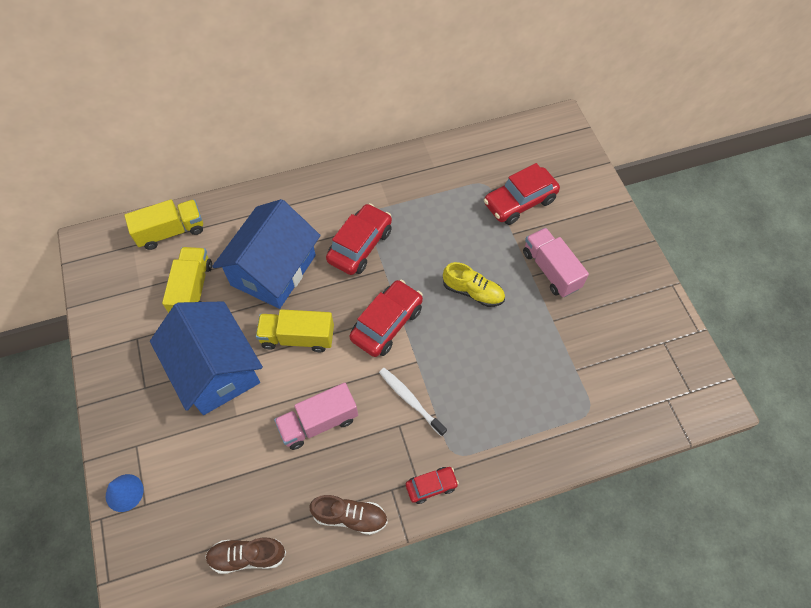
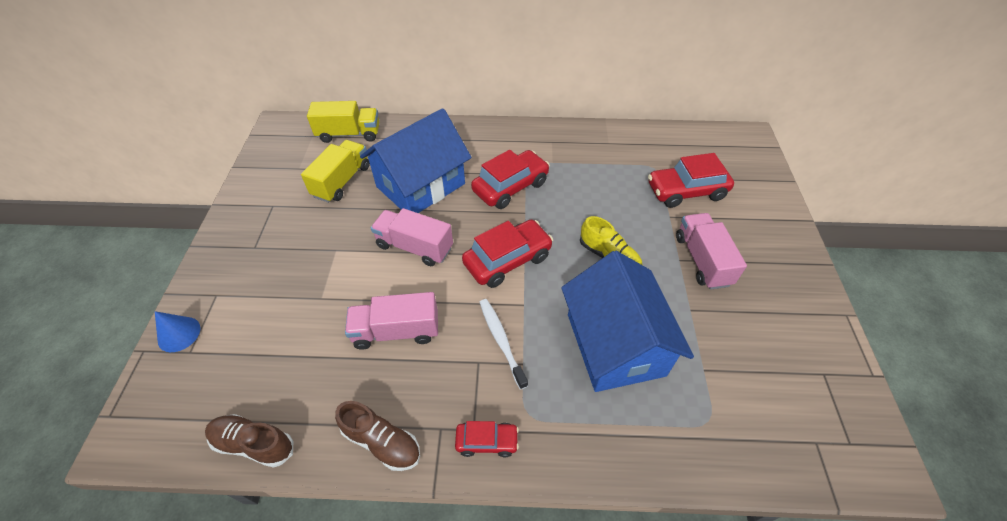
camera: 20 degrees right, 10 degrees down
(216, 369) = (325, 251): blue house -> blue house (615, 344)
(297, 337) = (414, 247): yellow truck -> pink truck

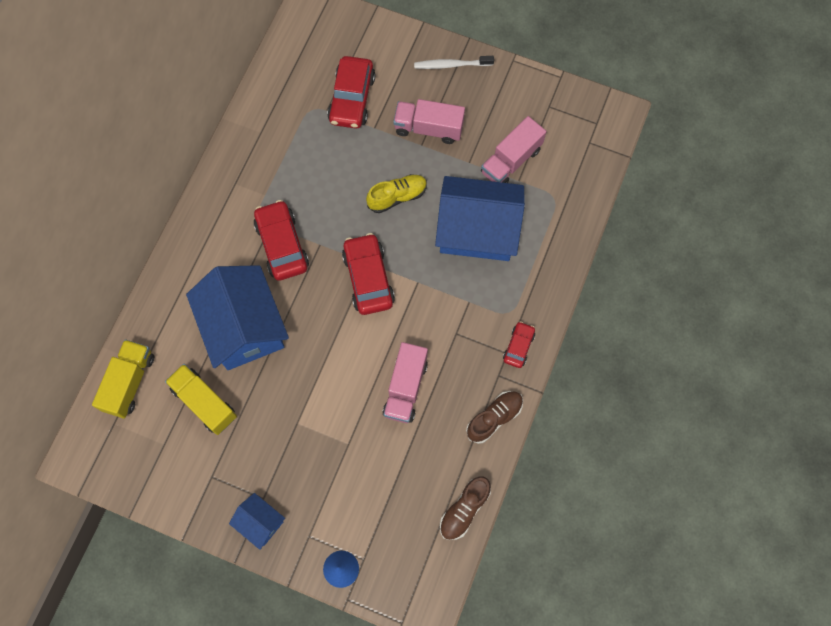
camera: 70 degrees left, 20 degrees up
(229, 252) = (260, 522): none -> blue house
(414, 247) = (322, 352): pink truck -> pink truck (511, 161)
(501, 341) = (444, 310): white toothbrush -> white toothbrush (451, 65)

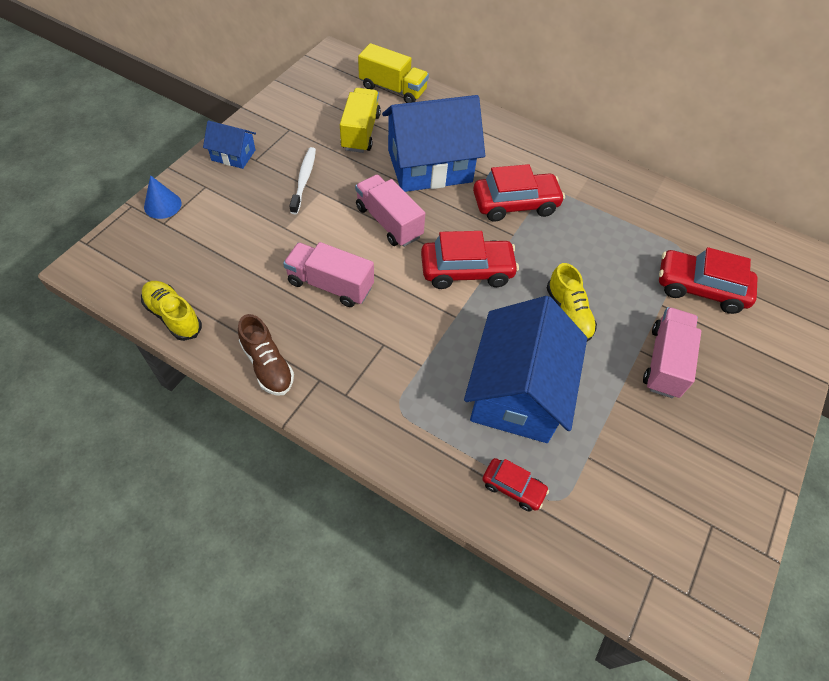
camera: 95 degrees right, 15 degrees down
(204, 402) = (360, 132): yellow truck -> yellow truck turned 45 degrees counterclockwise
(260, 522) = (233, 155): blue house -> blue house turned 60 degrees clockwise
(451, 65) = (764, 405): white toothbrush -> white toothbrush (304, 180)
(464, 510) = (173, 316): brown shoe -> yellow shoe
(511, 161) = (619, 453): pink truck -> pink truck (389, 222)
(518, 346) = (350, 409): red car -> red car (513, 487)

